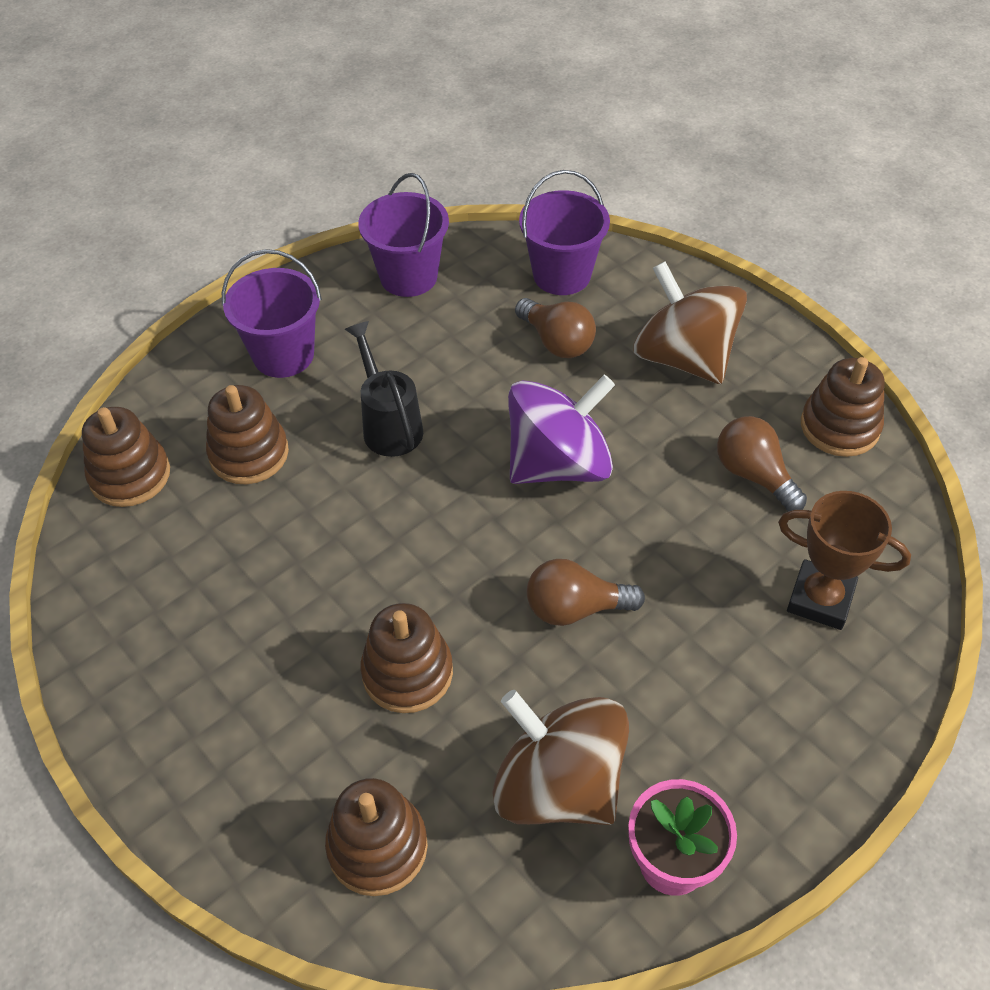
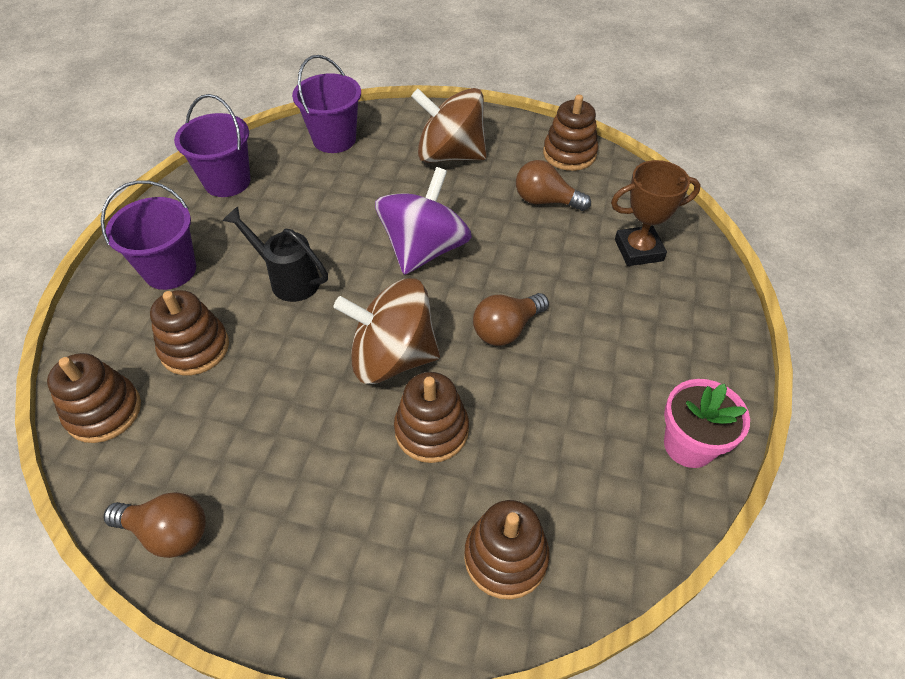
camera: 35 degrees left, 0 degrees up
(557, 342) = (363, 179): brown light bulb -> brown light bulb (168, 532)
(558, 785) = (586, 442): brown spinning top -> brown spinning top (392, 357)

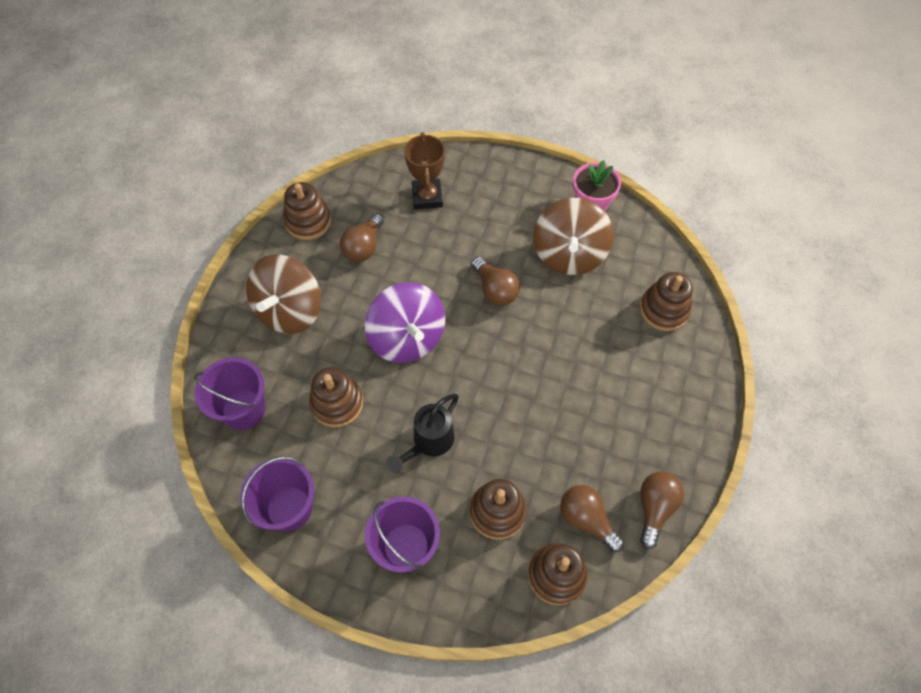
camera: 85 degrees left, 10 degrees up
(168, 444) = (586, 519): none -> brown light bulb
(392, 357) = (515, 365): brown spinning top -> brown spinning top (569, 254)
(424, 249) = (407, 338): purple spinning top -> purple spinning top turned 150 degrees counterclockwise
(431, 430) = (578, 343): brown stacking toy -> brown stacking toy (337, 403)

